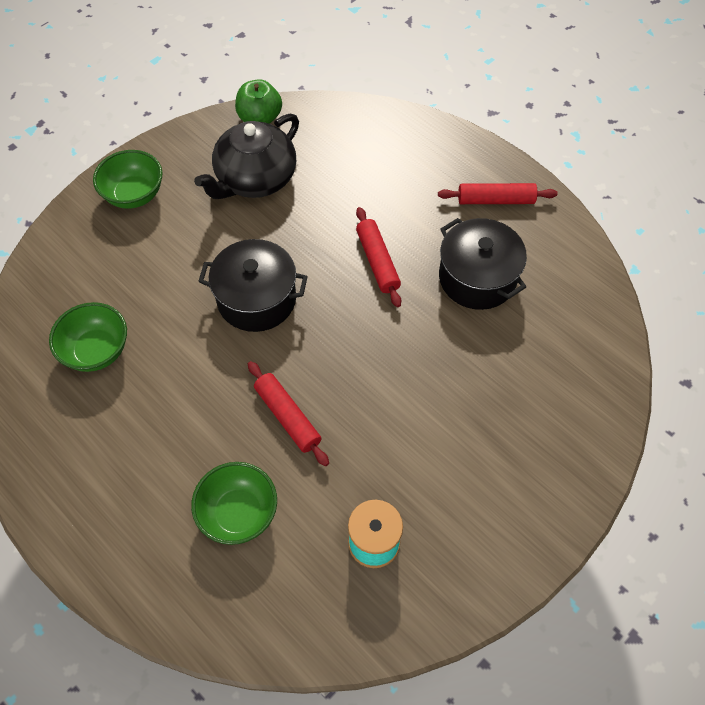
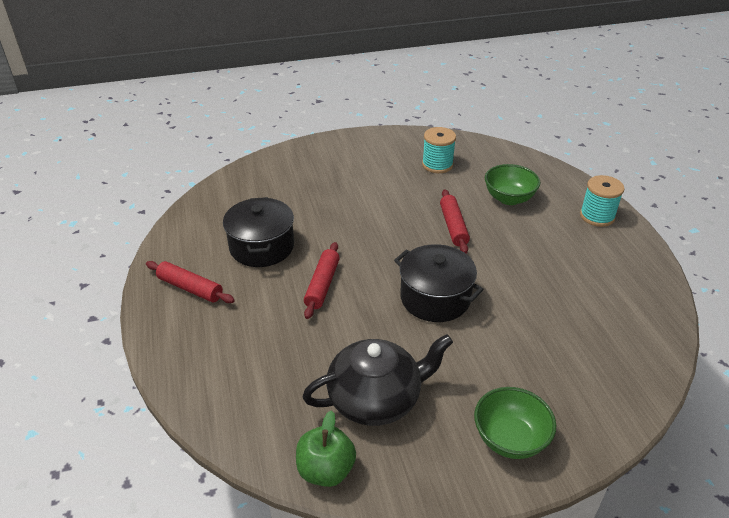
camera: 150 degrees left, 20 degrees down
(97, 351) = (583, 313): green bowl -> none
(105, 536) = (597, 216): none -> turquoise spool

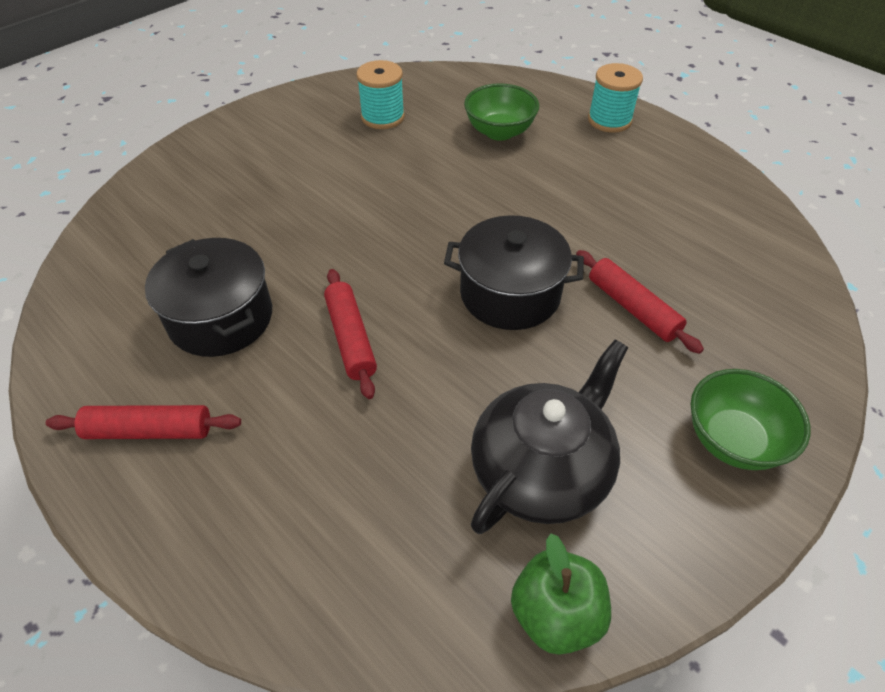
camera: 30 degrees left, 10 degrees up
(453, 226) = (461, 190): red rolling pin -> red rolling pin (633, 308)

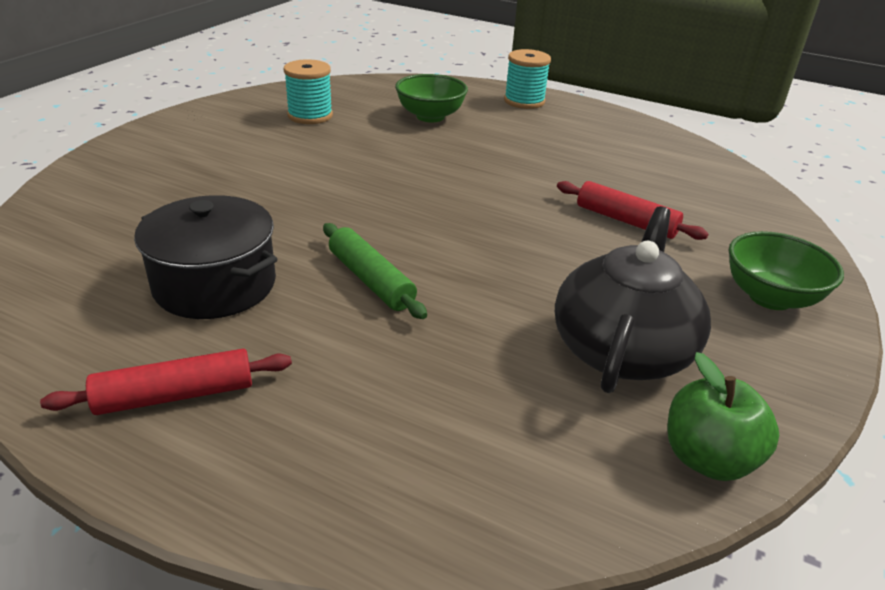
camera: 20 degrees left, 15 degrees down
(351, 338) = (371, 280): red rolling pin -> green rolling pin
(510, 294) = (510, 225): black pot -> none

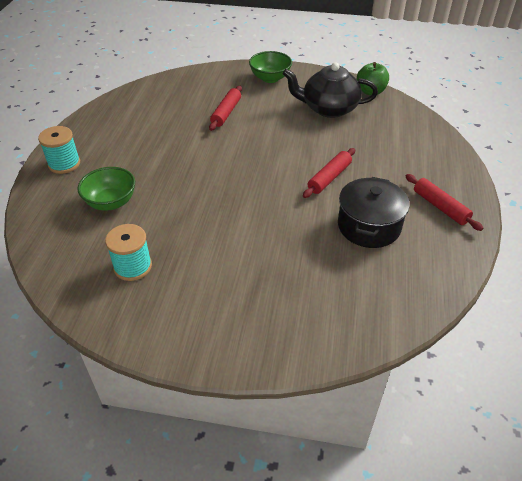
camera: 105 degrees left, 10 degrees up
(371, 280) = (329, 178): green rolling pin -> red rolling pin

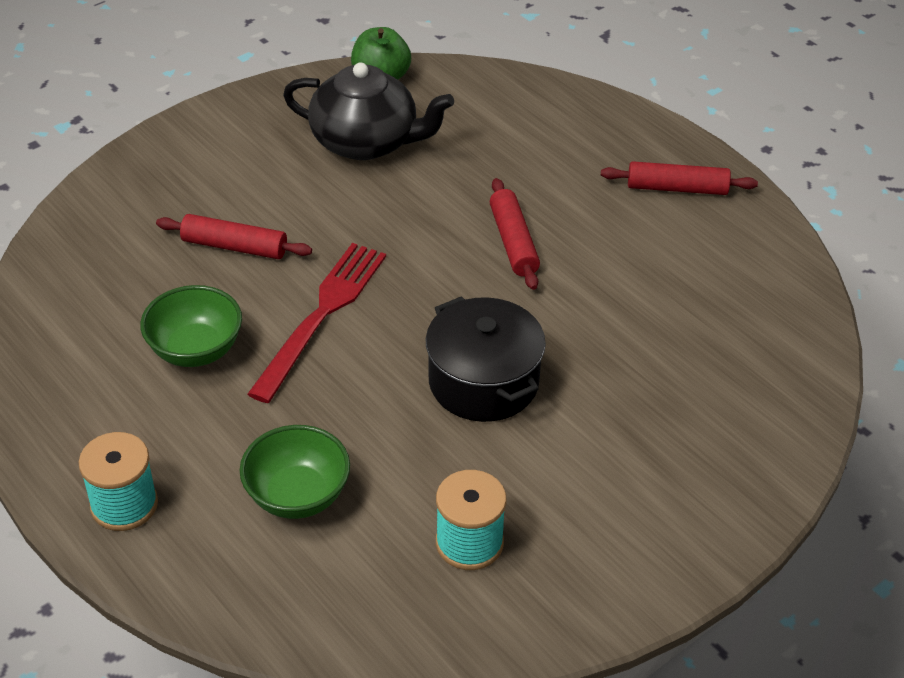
camera: 50 degrees left, 0 degrees up
(217, 153) = (322, 315): none -> red fork
(226, 113) = (234, 247): red rolling pin -> red rolling pin turned 45 degrees counterclockwise
(270, 78) = (209, 147): green bowl -> green bowl (196, 350)
(329, 108) = (366, 142): black teapot -> black teapot turned 120 degrees counterclockwise
(369, 226) = (642, 270): black pot -> black pot (483, 382)

